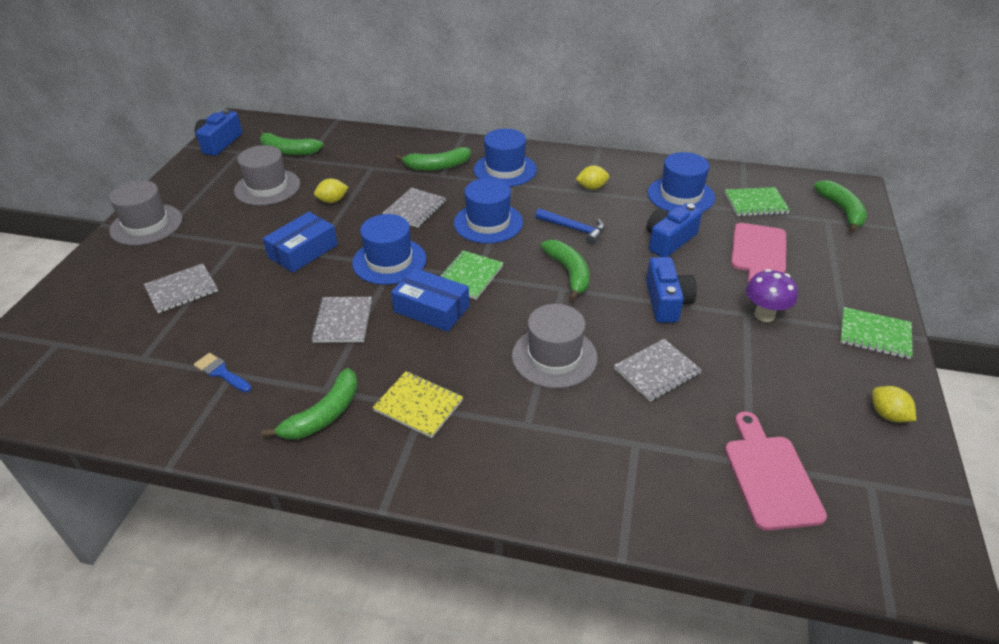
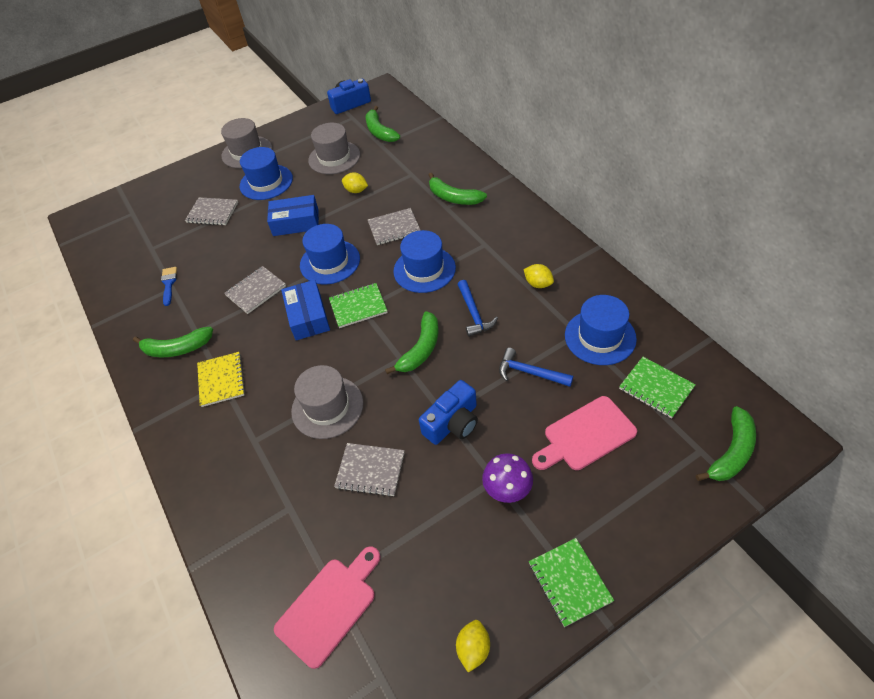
camera: 50 degrees right, 10 degrees up
(505, 170) = (495, 228): blue hat -> blue hat (266, 182)
(669, 240) = (529, 372): blue camera -> blue hammer

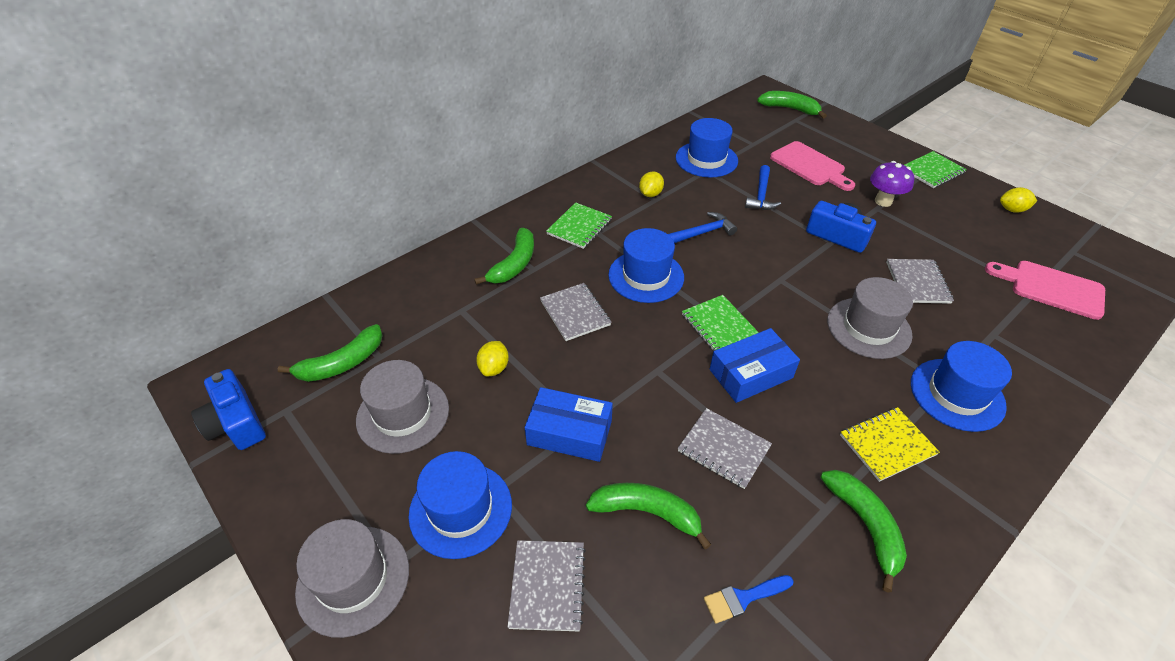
camera: 105 degrees left, 5 degrees down
(296, 222) = (569, 432): blue box -> blue box turned 60 degrees counterclockwise
(330, 262) = (649, 370): blue hat -> blue hat (957, 394)
(421, 349) = (762, 265): green banana -> green banana (647, 512)
(656, 388) = (749, 135): green notebook -> green notebook (579, 227)

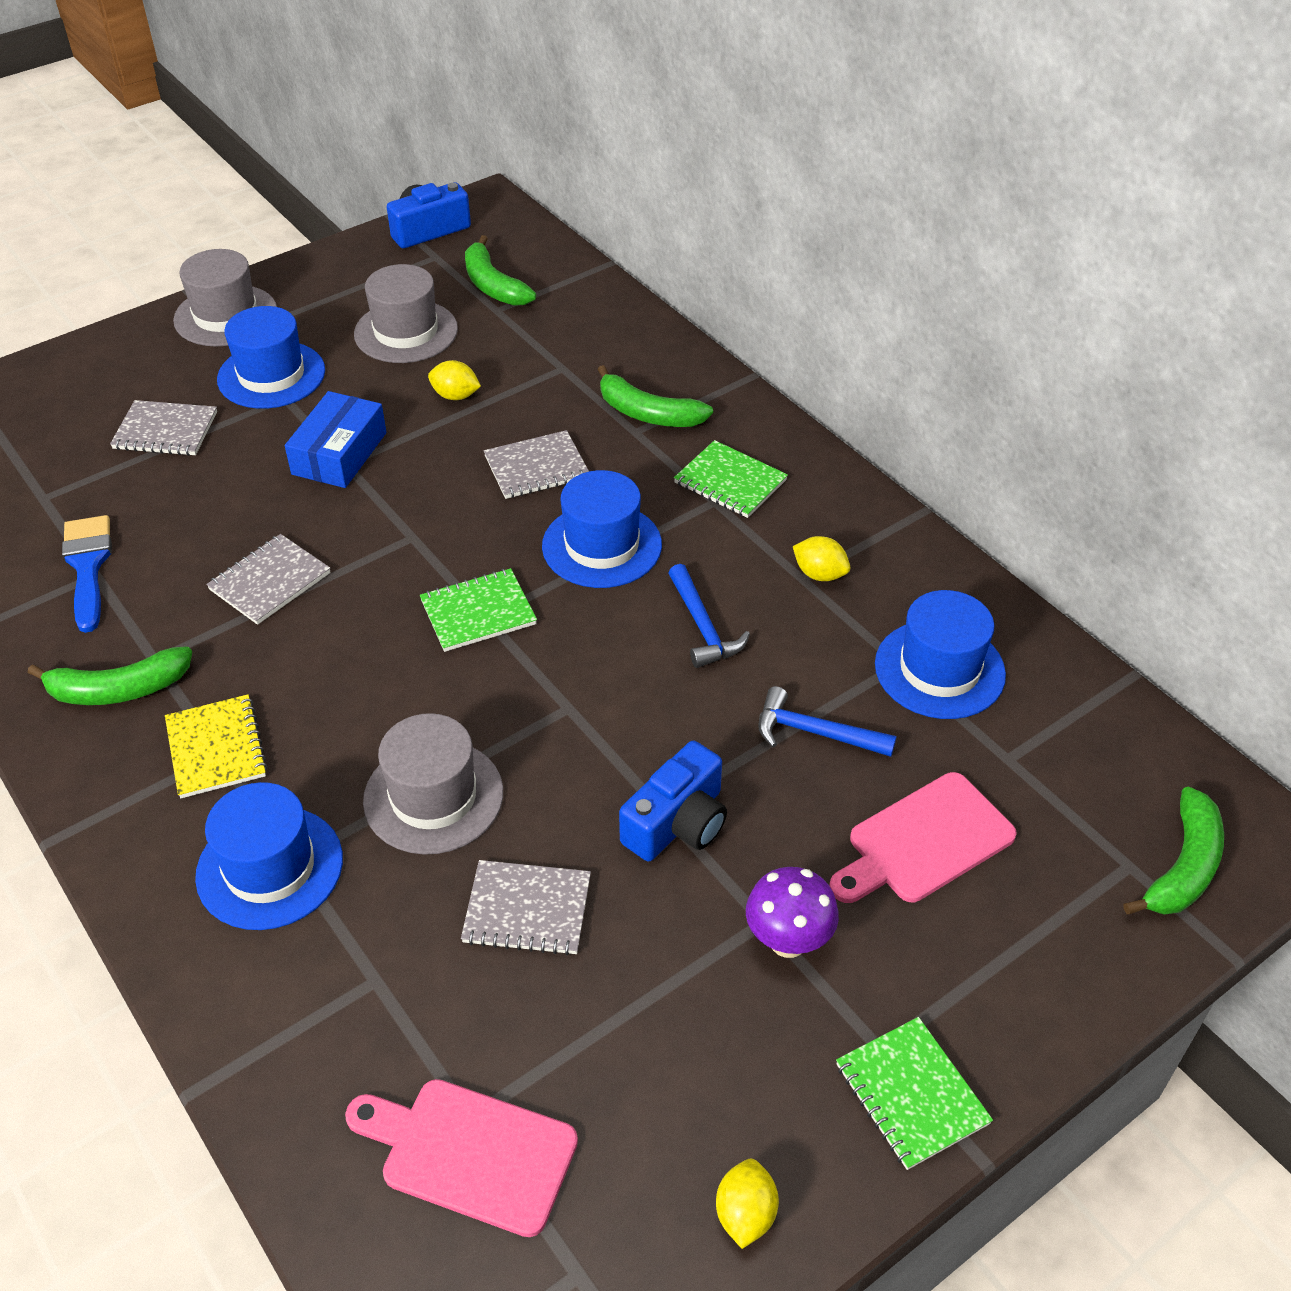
camera: 95 degrees right, 0 degrees up
(647, 512) = (213, 506): green banana -> none
(743, 598) = (88, 566): blue brush -> blue brush, size x1.54
(750, 373) = (380, 630): blue box -> none
(1051, 288) = (470, 1153): pink cutting board -> pink cutting board turned 105 degrees counterclockwise

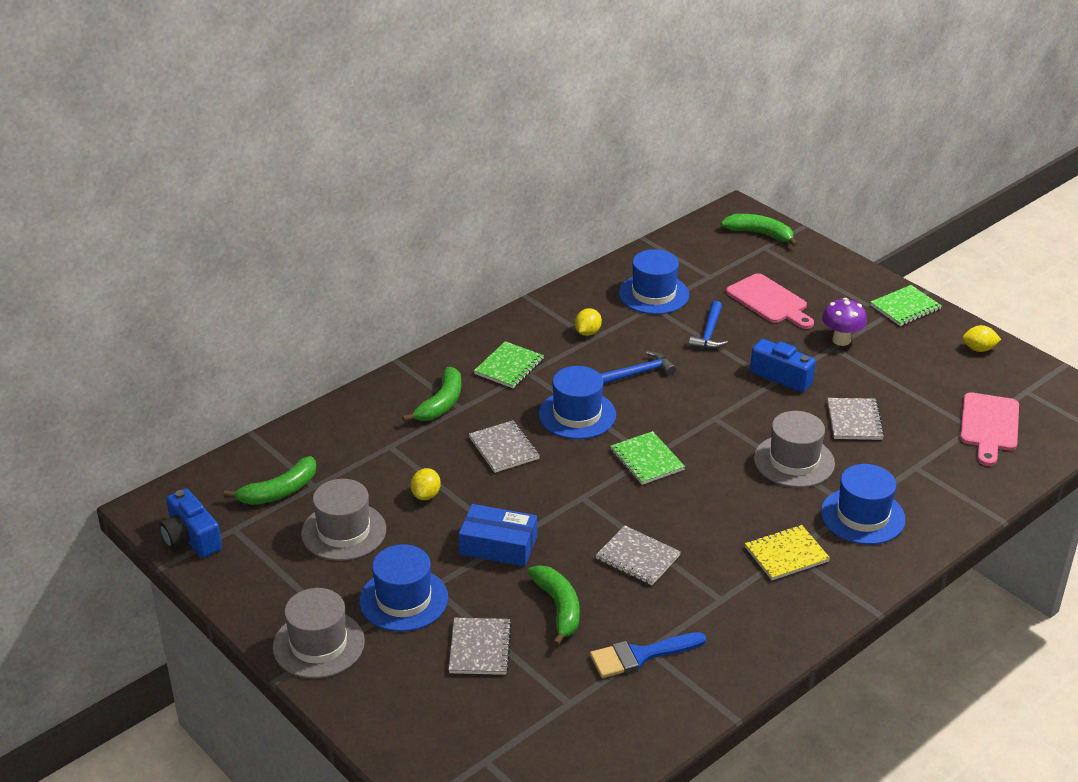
camera: 95 degrees left, 10 degrees down
(118, 690) = (752, 610): green banana -> green banana (558, 608)

